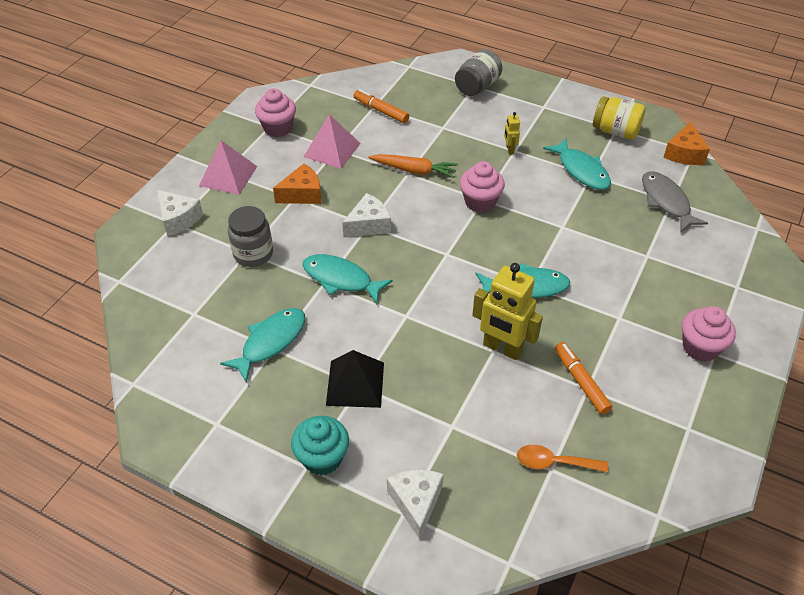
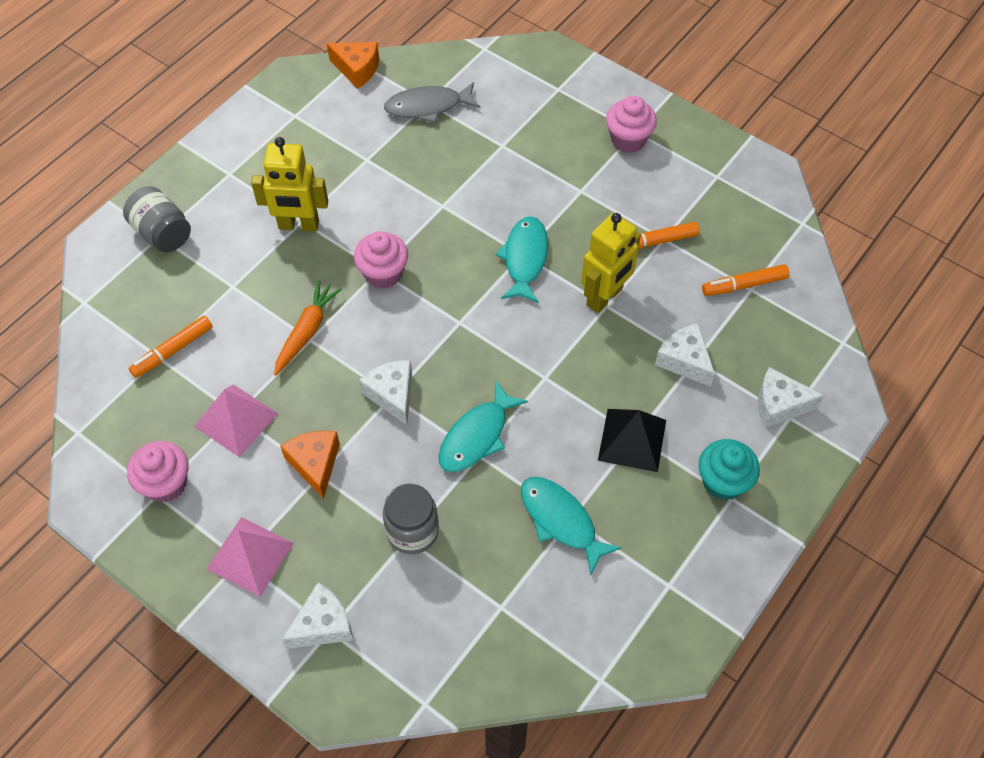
camera: 80 degrees left, 10 degrees up
(448, 417) = (684, 360): none -> white cheese
(509, 149) = (298, 225): yellow robot -> yellow robot, size x2.18
(554, 462) = (744, 285): orange spoon -> orange marker
(581, 170) = (357, 166): turquoise fish -> none
(615, 131) = (300, 117): yellow jar -> none

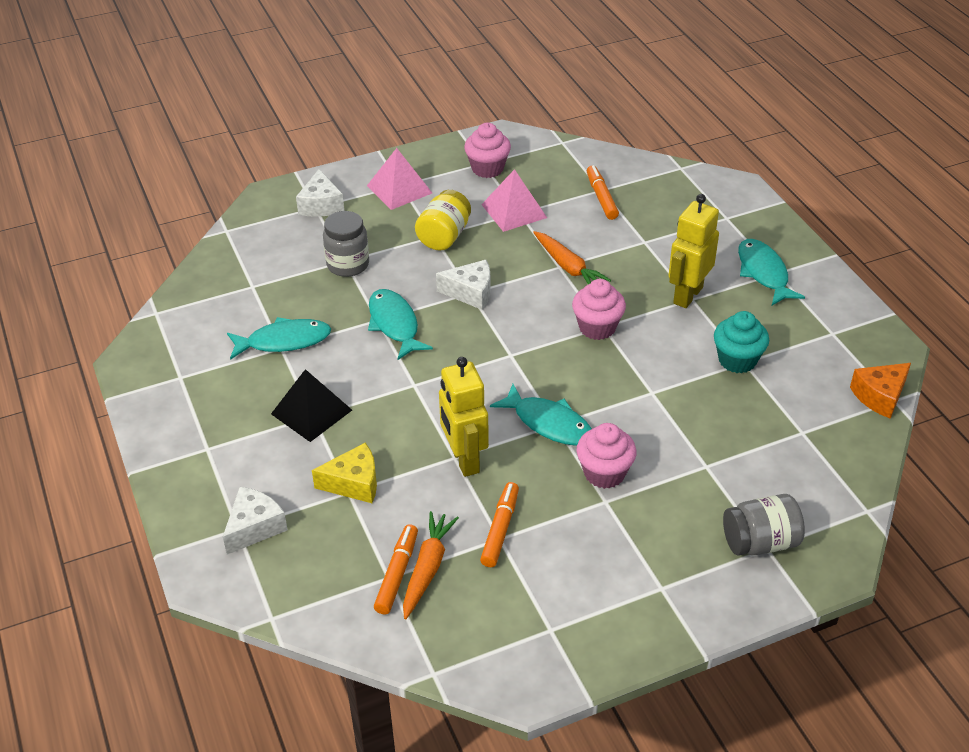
camera: 120 degrees right, 15 degrees down
(162, 233) = (728, 220): grey jar -> grey jar (760, 542)
(235, 182) = (763, 273): none -> turquoise fish
(315, 464) = (444, 236): orange cheese -> yellow jar
(428, 107) = (795, 430): grey fish -> none
(628, 140) = (653, 575): pink cupcake -> pink cupcake (604, 473)
(684, 360) = (354, 483): white cheese -> yellow cheese
(723, 482) = (225, 450): turquoise cupcake -> turquoise cupcake (737, 360)
(725, 268) = (427, 569): none -> orange carrot

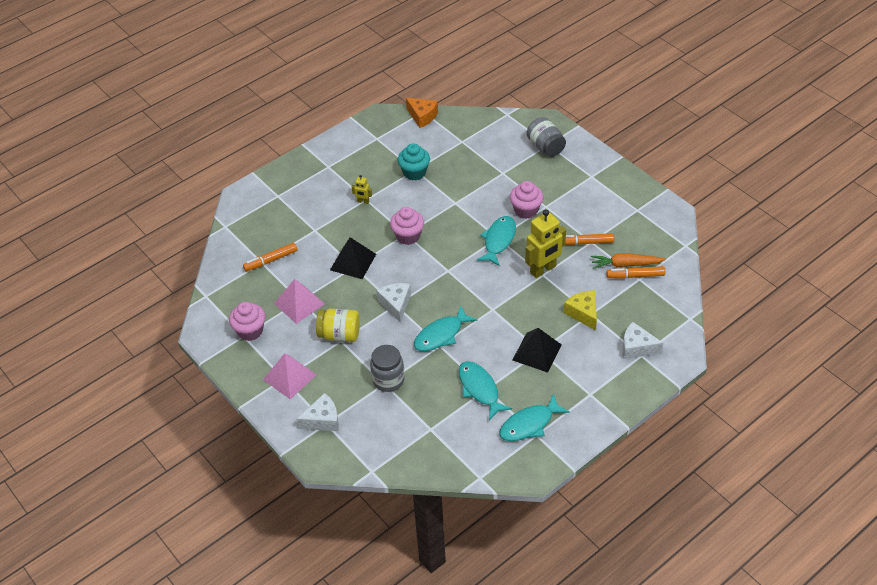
camera: 105 degrees left, 5 degrees up
(568, 267) = (353, 262): orange carrot -> black pyramid
(687, 295) = (363, 201): yellow robot -> yellow robot, size x0.46
(763, 273) = (330, 172): turquoise fish -> turquoise fish (529, 424)

